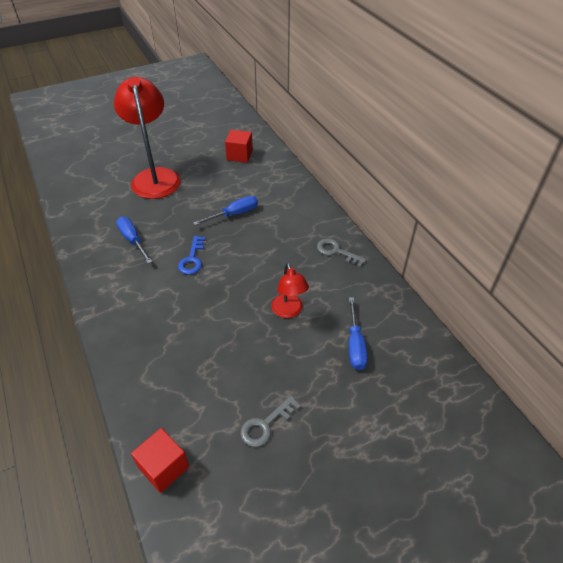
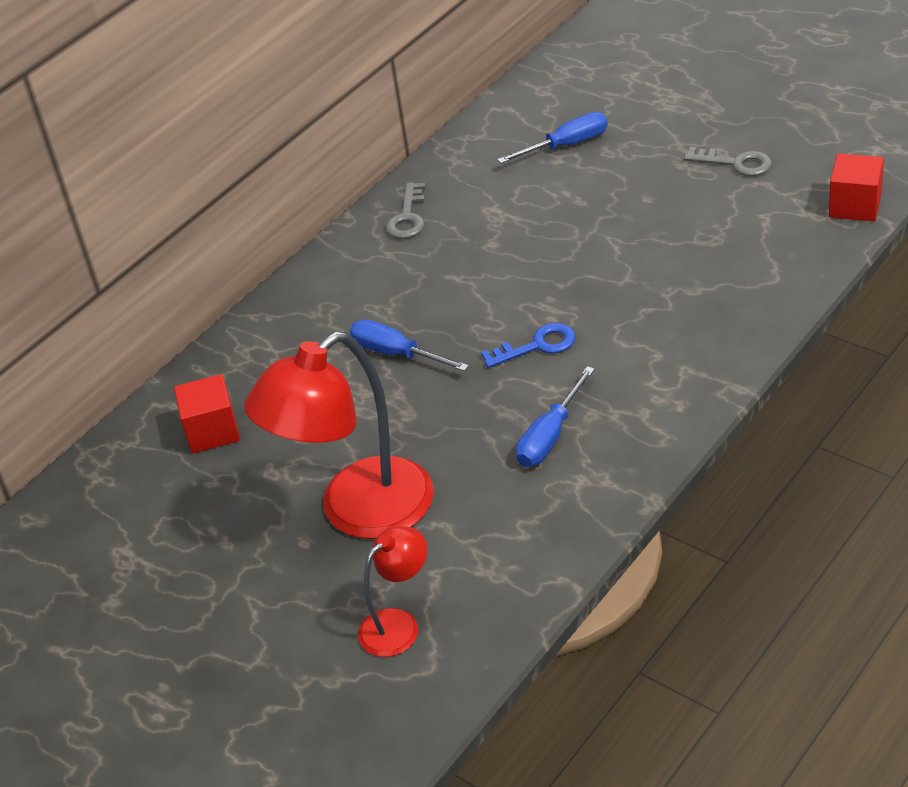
camera: 110 degrees left, 5 degrees down
(289, 311) = (559, 213): red lamp -> red lamp (398, 624)

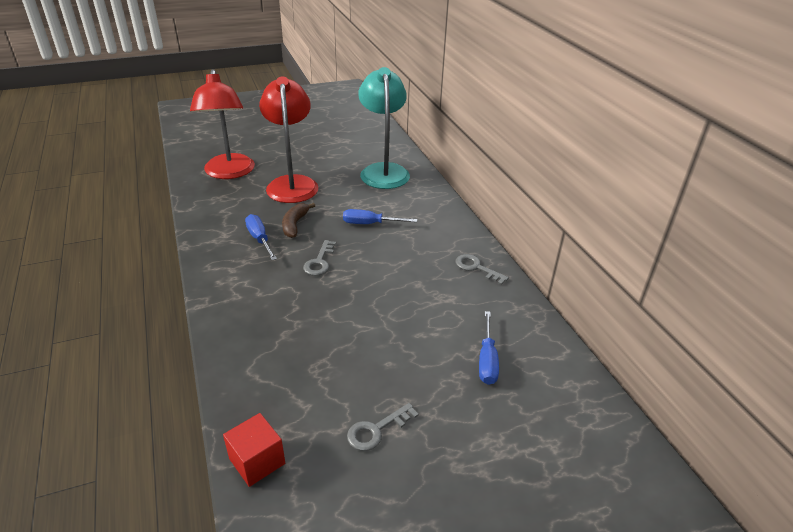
camera: 115 degrees right, 5 degrees down
(212, 431) = (383, 171): red cube -> turquoise lamp
(396, 354) = (370, 224): blue screwdriver -> blue screwdriver turned 150 degrees counterclockwise
(398, 624) = (229, 173): red lamp -> red lamp, size x1.97
(476, 426) = (295, 224): none -> brown banana
(537, 346) = (319, 262): blue key -> grey key

